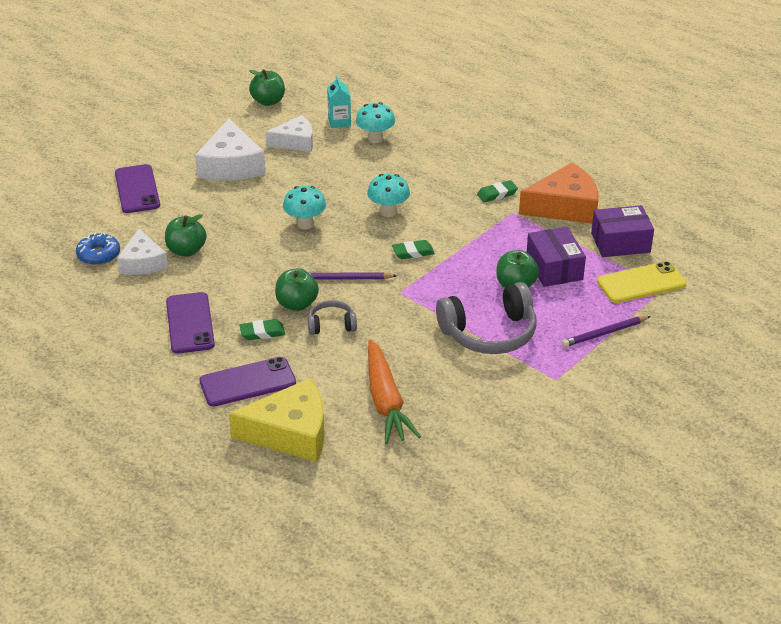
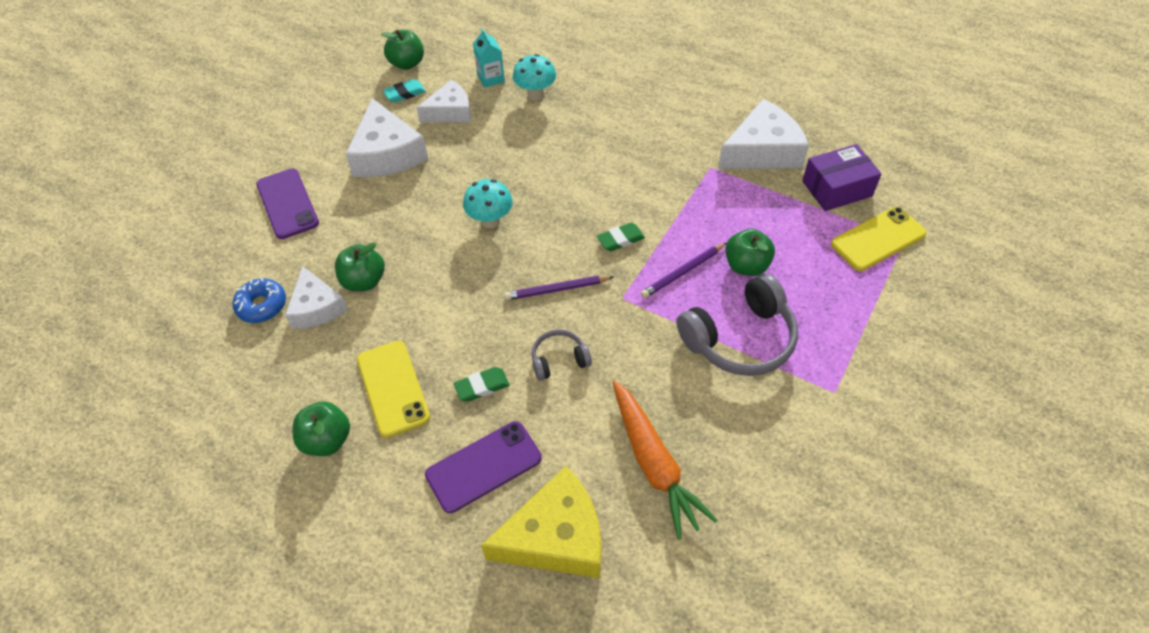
camera: 10 degrees left, 15 degrees up
(190, 323) = (393, 388): purple phone -> yellow phone
(259, 123) = (405, 93): none -> turquoise eraser
(297, 304) = (511, 336): green apple -> green apple (327, 440)
(388, 212) = (577, 188): turquoise mushroom -> none
(497, 194) = (686, 146): green eraser -> none
(554, 268) = (779, 235): purple box -> none
(564, 206) = (762, 151): orange cheese -> white cheese
(604, 333) = (864, 316): purple pencil -> purple pencil (683, 272)

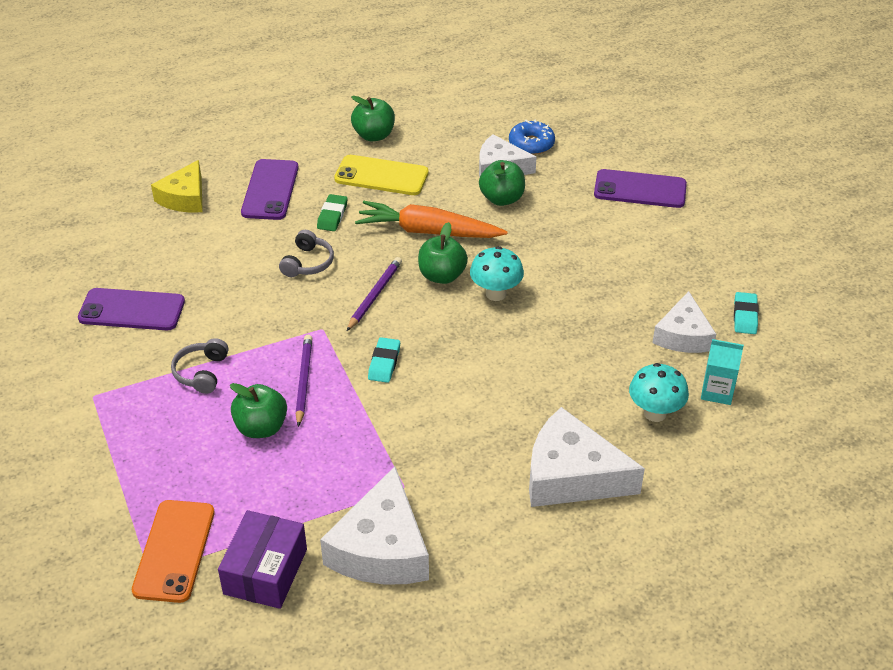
camera: 125 degrees right, 10 degrees down
(387, 154) = (654, 268): white cheese -> white cheese (571, 475)
(407, 64) = (801, 339): green apple -> green apple (442, 276)
(556, 537) = (184, 198): yellow cheese -> yellow cheese, size x0.65
(620, 239) = (384, 363): green eraser -> turquoise eraser
(654, 463) = (171, 265): orange carrot -> orange carrot (428, 231)
(732, 446) = (132, 310): none -> purple phone
(740, 339) = (201, 372): grey headphones -> grey headphones, size x0.52
(878, 239) = (174, 551): yellow phone -> orange phone

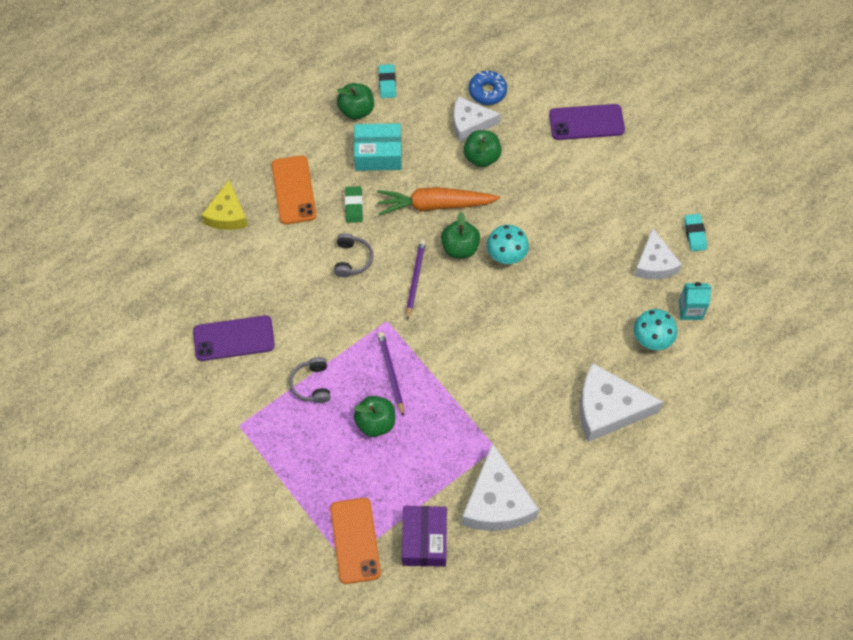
camera: 15 degrees left, 20 degrees up
(270, 190) = (293, 190): purple phone -> orange phone
(381, 176) = (378, 154): yellow phone -> turquoise box
(384, 363) = (444, 342): turquoise eraser -> turquoise eraser (387, 83)

